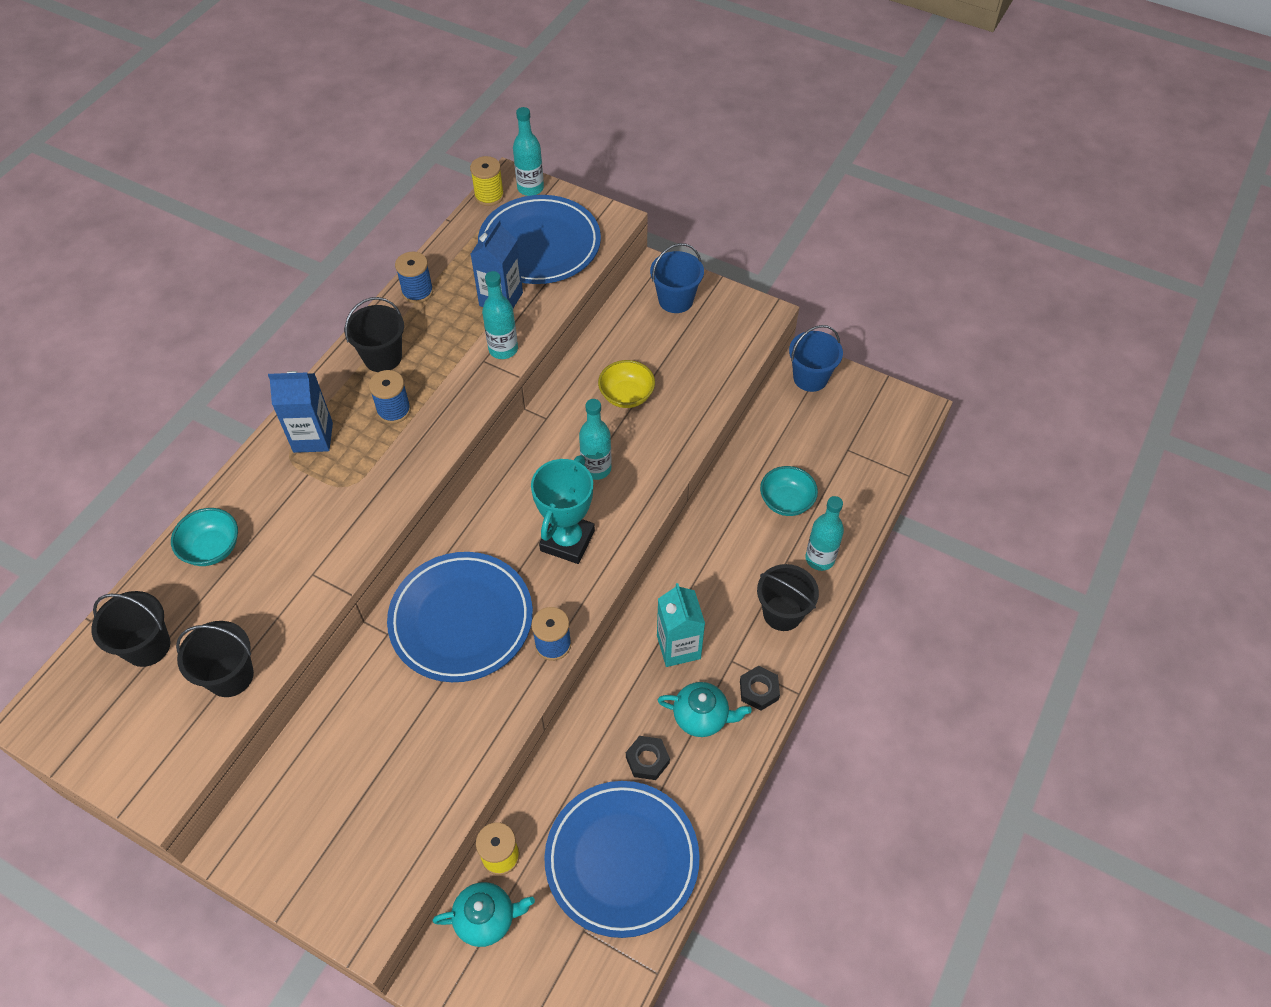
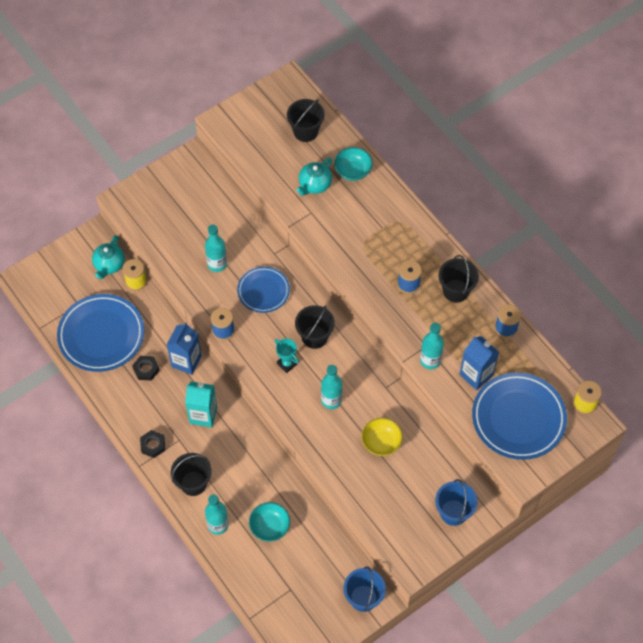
camera: 115 degrees right, 5 degrees up
(230, 676) = (268, 162): black bucket -> black bucket (314, 337)
(313, 437) = (408, 237): blue carton -> blue carton (186, 361)
(461, 620) = (263, 291): blue plate -> blue plate, size x0.60
(530, 188) = (582, 434): turquoise bottle -> turquoise bottle (217, 264)
(567, 541) = (287, 364): turquoise trophy -> turquoise trophy, size x0.54
(702, 717) = (154, 408): turquoise teapot -> turquoise teapot (314, 185)

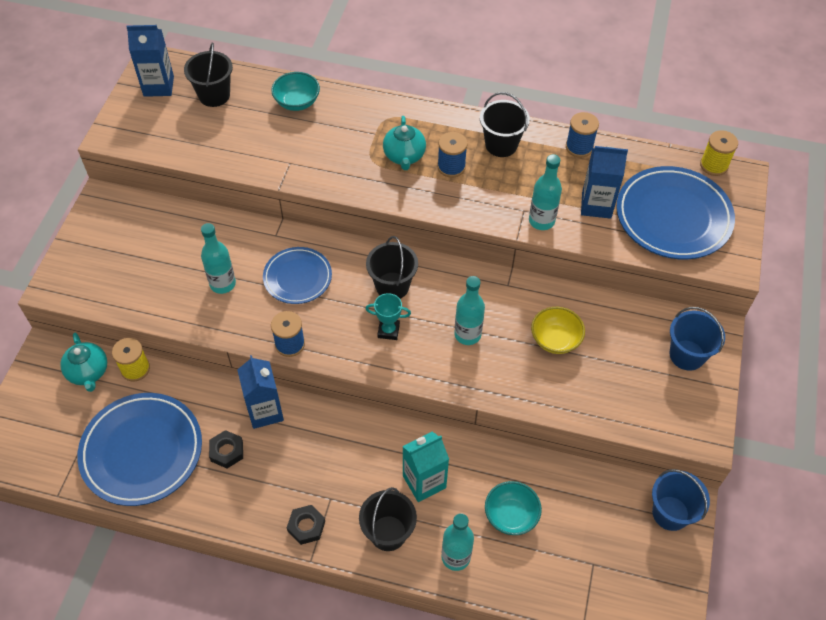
camera: 40 degrees left, 5 degrees down
(203, 415) = (333, 453): turquoise carton -> turquoise carton (424, 482)
(277, 102) = (158, 86): none -> blue carton
(314, 185) = (269, 136): turquoise teapot -> turquoise teapot (404, 156)

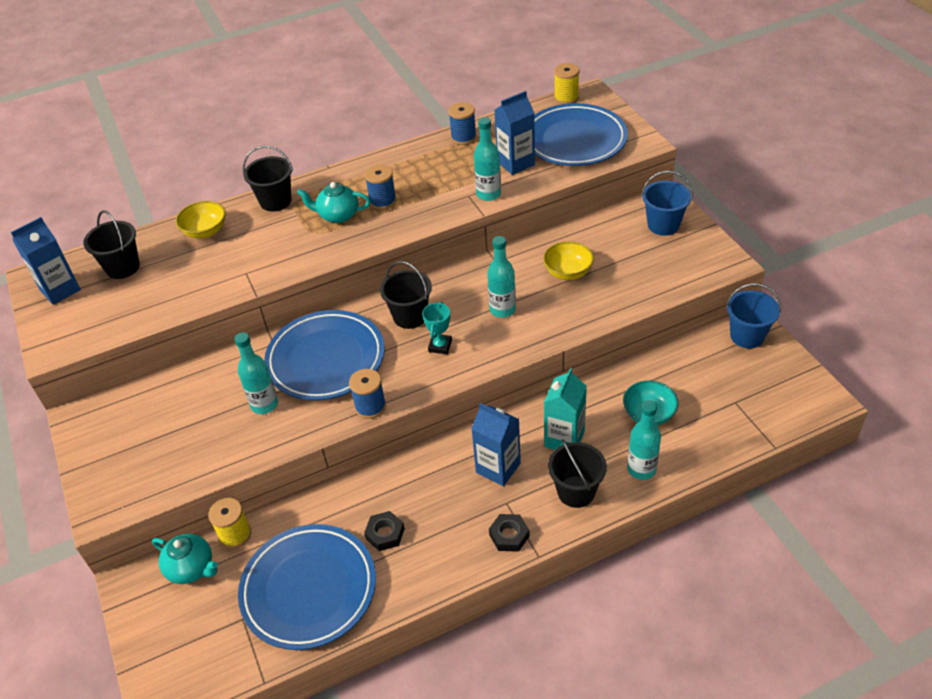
camera: 35 degrees left, 10 degrees down
(265, 411) = (386, 483): blue carton -> blue carton (498, 468)
(297, 102) = (205, 231): turquoise bowl -> yellow bowl
(297, 278) = (326, 359): blue plate -> blue plate, size x1.67
(388, 331) = (440, 346): turquoise trophy -> turquoise trophy turned 45 degrees counterclockwise
(404, 156) = (338, 215): turquoise teapot -> turquoise teapot turned 135 degrees clockwise
(501, 145) = (405, 167): black bucket -> black bucket (275, 201)

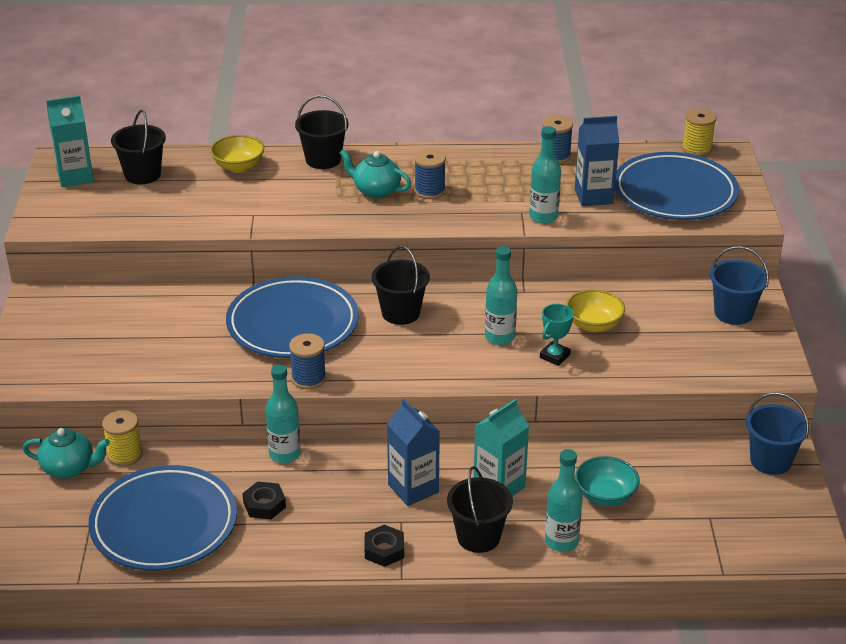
camera: 20 degrees right, 10 degrees down
(60, 290) = (75, 177): blue carton -> turquoise carton
(192, 568) = (69, 468): turquoise teapot -> turquoise teapot turned 45 degrees counterclockwise
(264, 404) = (209, 343): turquoise bottle -> turquoise bottle (284, 454)
(440, 346) = (413, 349): turquoise trophy -> turquoise trophy (555, 356)

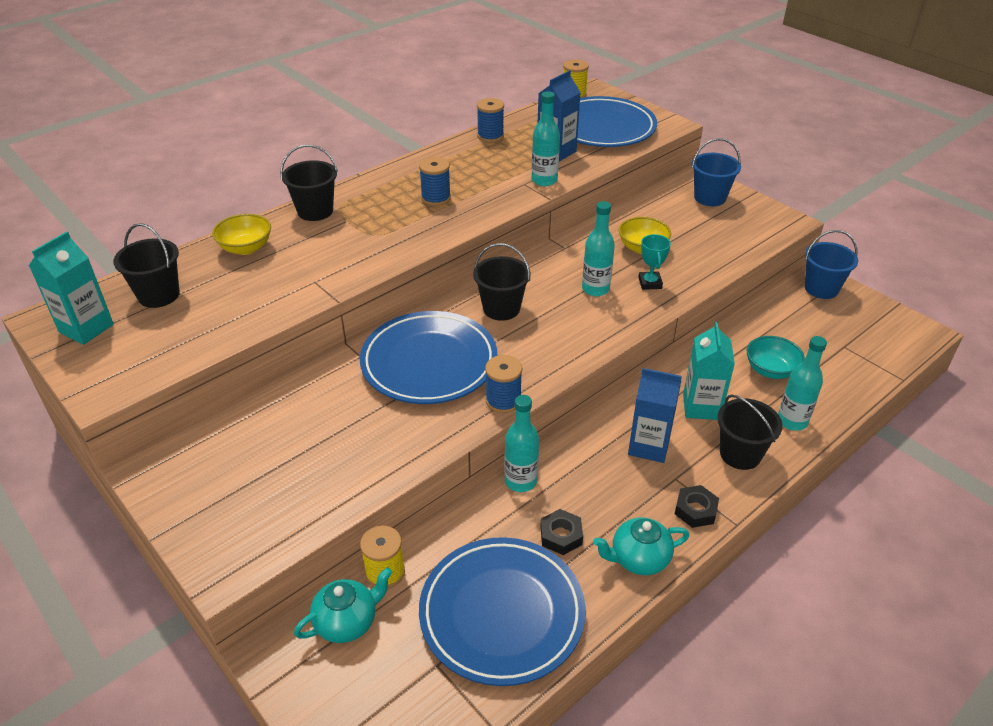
camera: 40 degrees left, 5 degrees up
(376, 190) = (393, 216): turquoise teapot -> turquoise teapot (638, 559)

